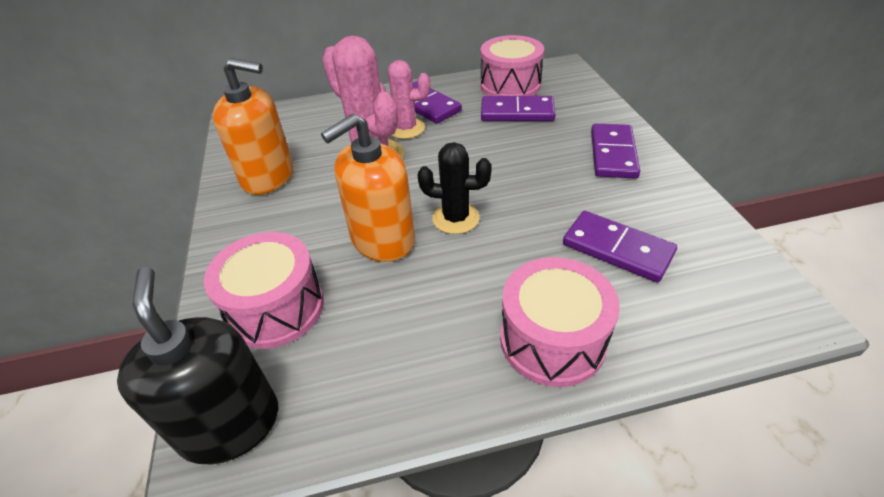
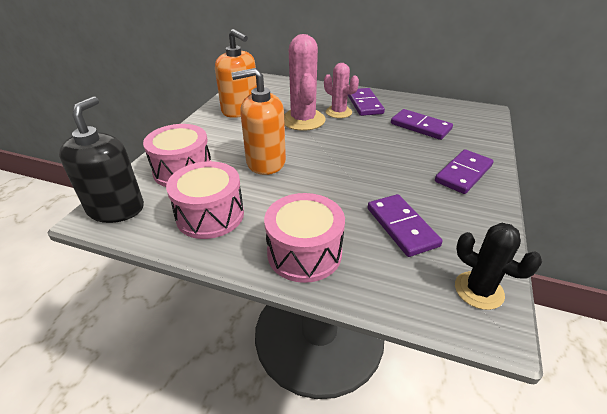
camera: 30 degrees right, 5 degrees down
(455, 218) = (317, 168): black cactus -> black cactus (478, 290)
(510, 85) = (433, 110): pink drum -> pink drum (210, 215)

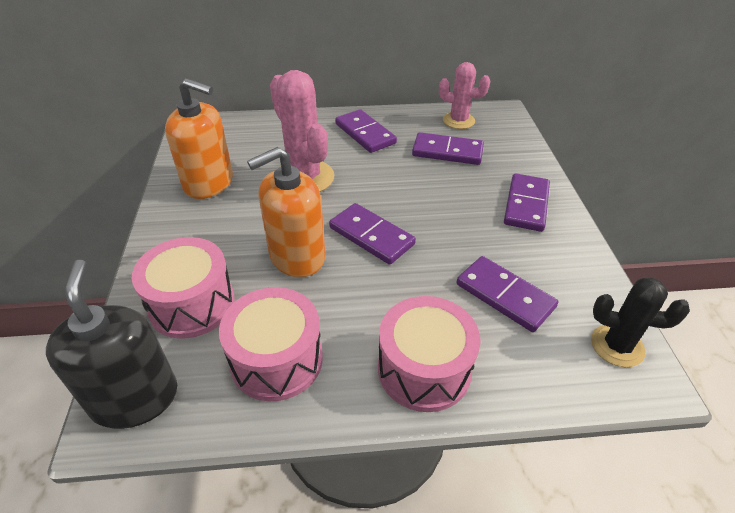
camera: 25 degrees left, 5 degrees up
(325, 163) = (371, 236): none -> purple domino
(338, 112) = (341, 154): pink cactus -> pink cactus (458, 121)

